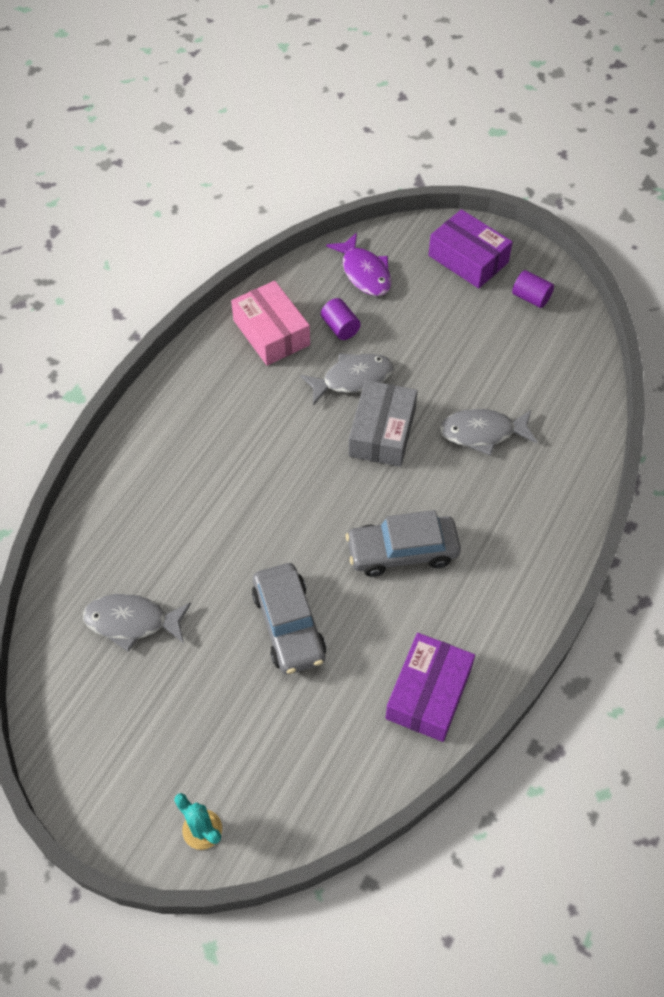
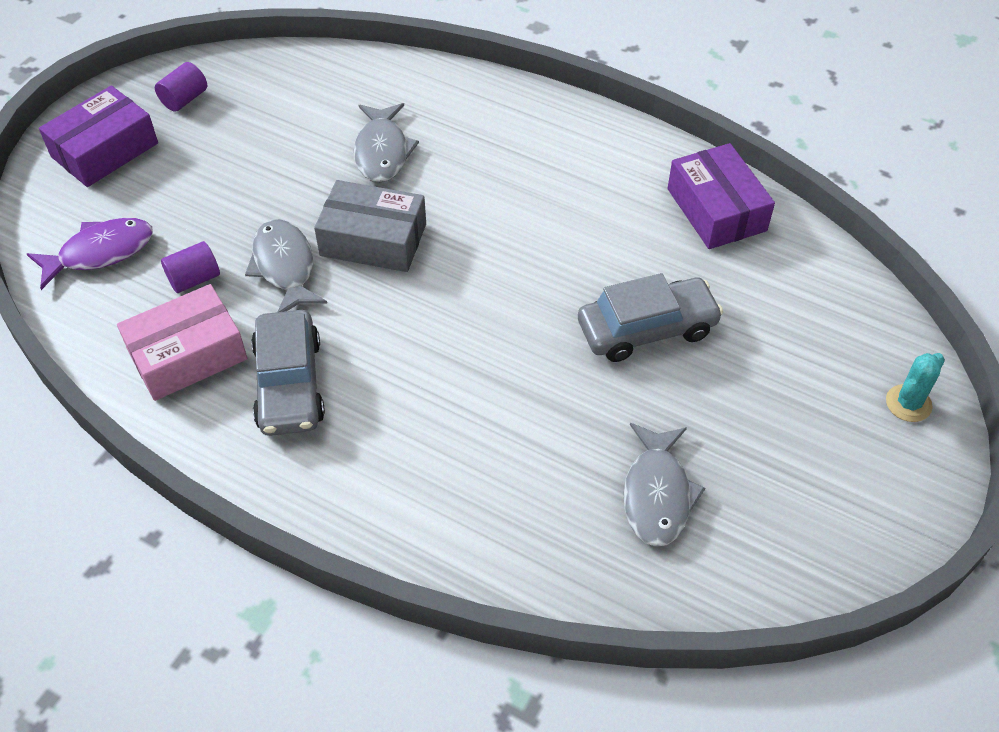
camera: 90 degrees left, 5 degrees down
(402, 551) = (543, 226): grey car -> grey car (289, 384)
(428, 693) = (716, 209): purple box -> purple box turned 45 degrees clockwise

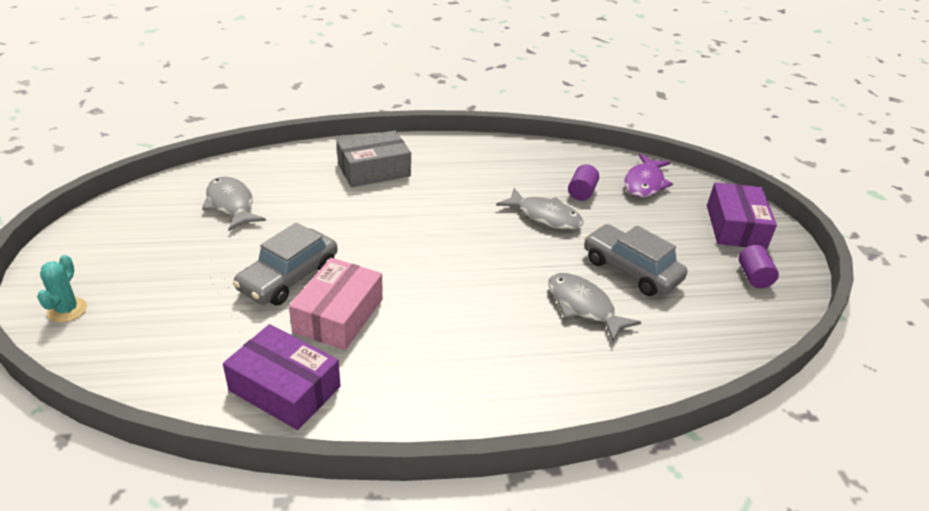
camera: 140 degrees right, 15 degrees down
(187, 355) = (535, 165): pink box -> pink box (338, 315)
(289, 384) = (472, 174): grey car -> grey car (631, 270)
(373, 240) = (515, 251): grey box -> grey box (374, 170)

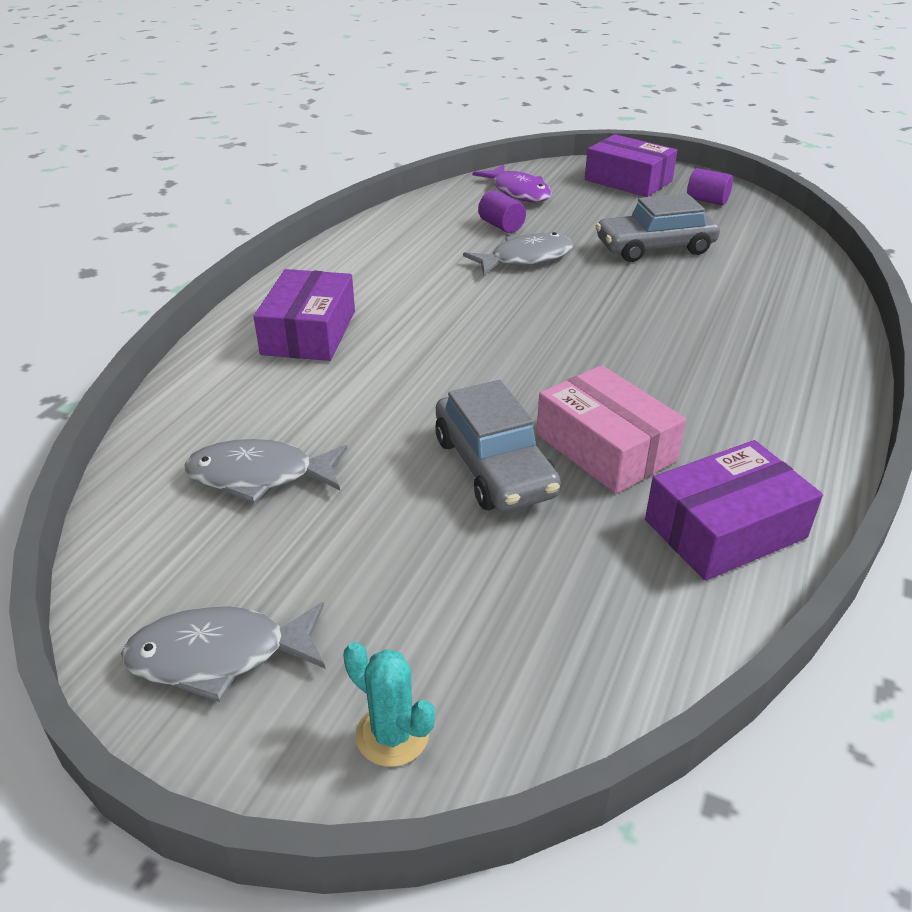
camera: 55 degrees left, 0 degrees up
(374, 170) = (309, 332): grey box -> purple box
(583, 307) = (695, 290): grey fish -> grey fish (219, 656)

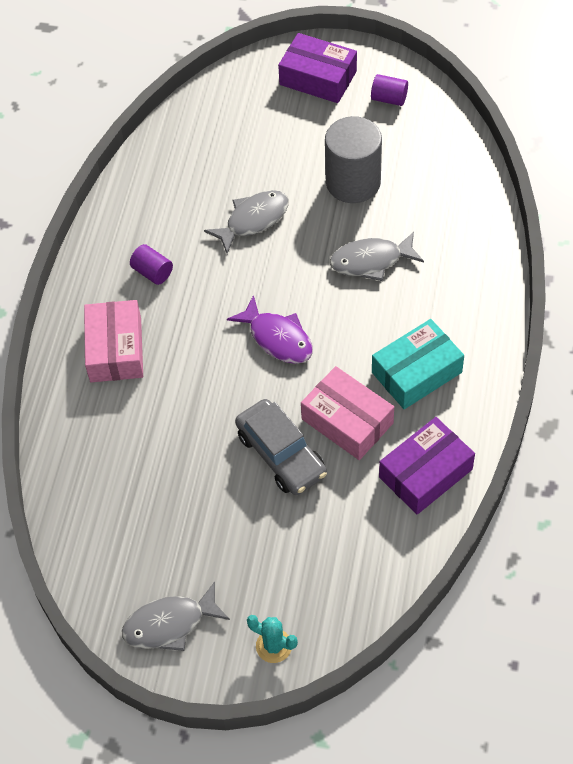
camera: 10 degrees left, 20 degrees up
(259, 476) = (138, 495): grey fish -> grey fish (371, 261)
(309, 332) = (115, 349): purple box -> pink box
(501, 226) = (223, 176): purple cylinder -> purple cylinder (152, 272)
(518, 192) = (225, 117): purple fish -> purple fish (277, 338)
(655, 248) = (353, 182): grey car -> grey cylinder
(720, 413) = (416, 372): none -> turquoise box

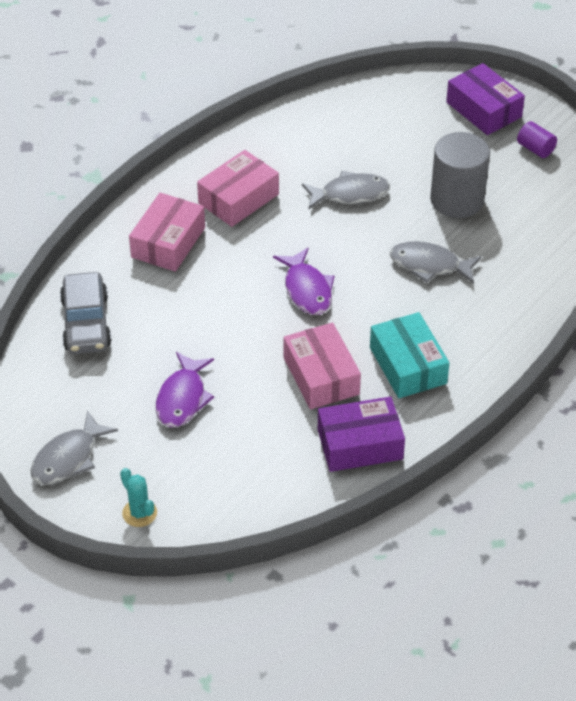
camera: 25 degrees right, 10 degrees down
(152, 272) = (238, 199): purple cylinder -> pink box
(170, 624) = (68, 458): grey fish -> grey fish turned 60 degrees counterclockwise
(236, 507) = (182, 398): none -> purple fish
(281, 454) = (247, 376): grey car -> grey car (86, 323)
(416, 372) = (408, 365): turquoise box -> turquoise box turned 75 degrees clockwise

